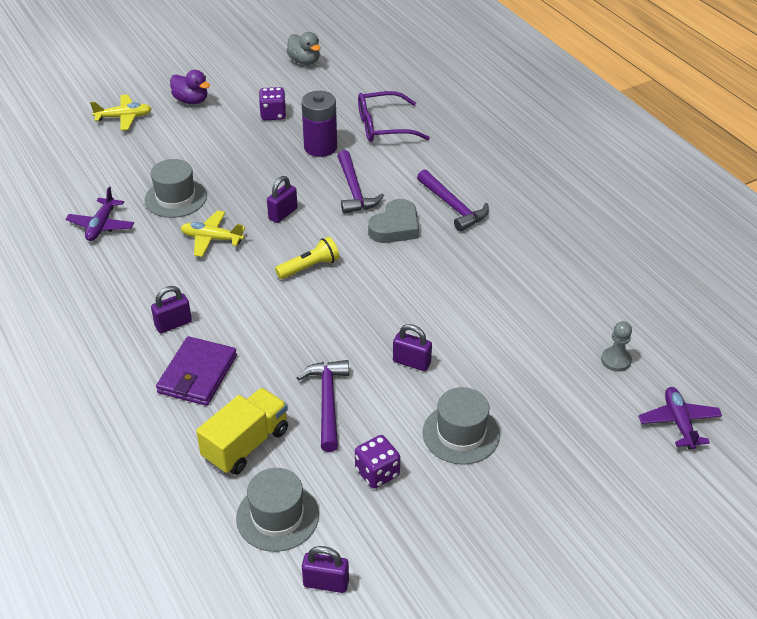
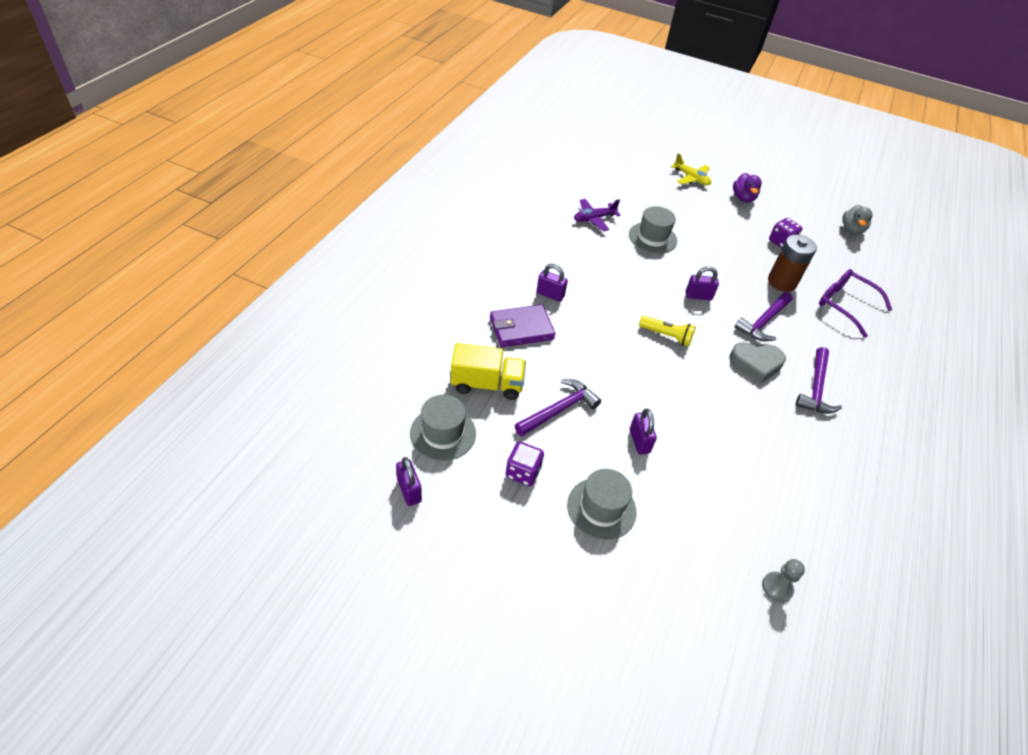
camera: 50 degrees right, 5 degrees up
(212, 239) = (638, 273): yellow plane -> none
(320, 147) = (782, 282): purple battery -> brown battery
(679, 422) = (757, 676): purple plane -> none

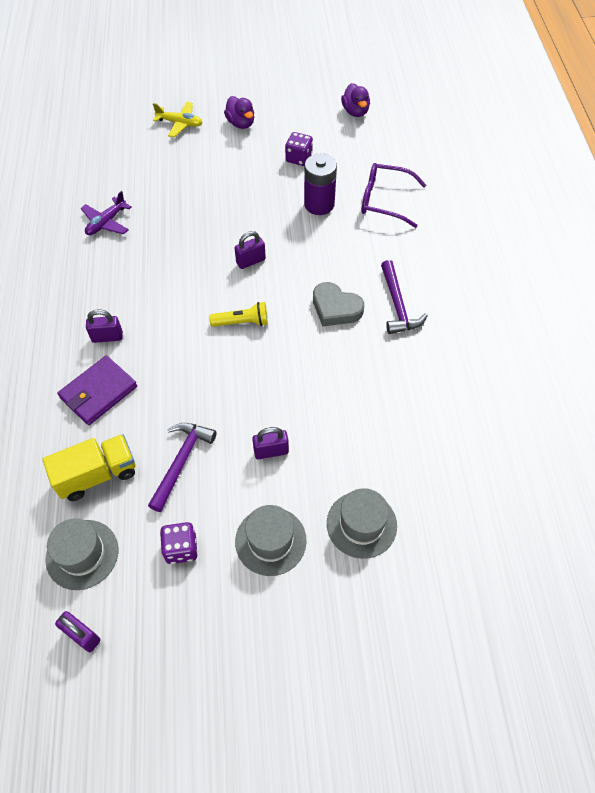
camera: 25 degrees left, 10 degrees up
(639, 441) = (271, 451): purple padlock -> purple padlock turned 60 degrees counterclockwise
(652, 238) = (176, 216): grey hat -> grey hat (361, 524)
(756, 364) = (335, 308): grey heart -> grey heart turned 60 degrees clockwise
(763, 322) = (322, 258): purple hammer -> none
(777, 587) = (450, 524): grey pawn -> none
(782, 282) = (319, 204): brown battery -> purple battery
(851, 230) = (355, 111): grey duck -> purple duck

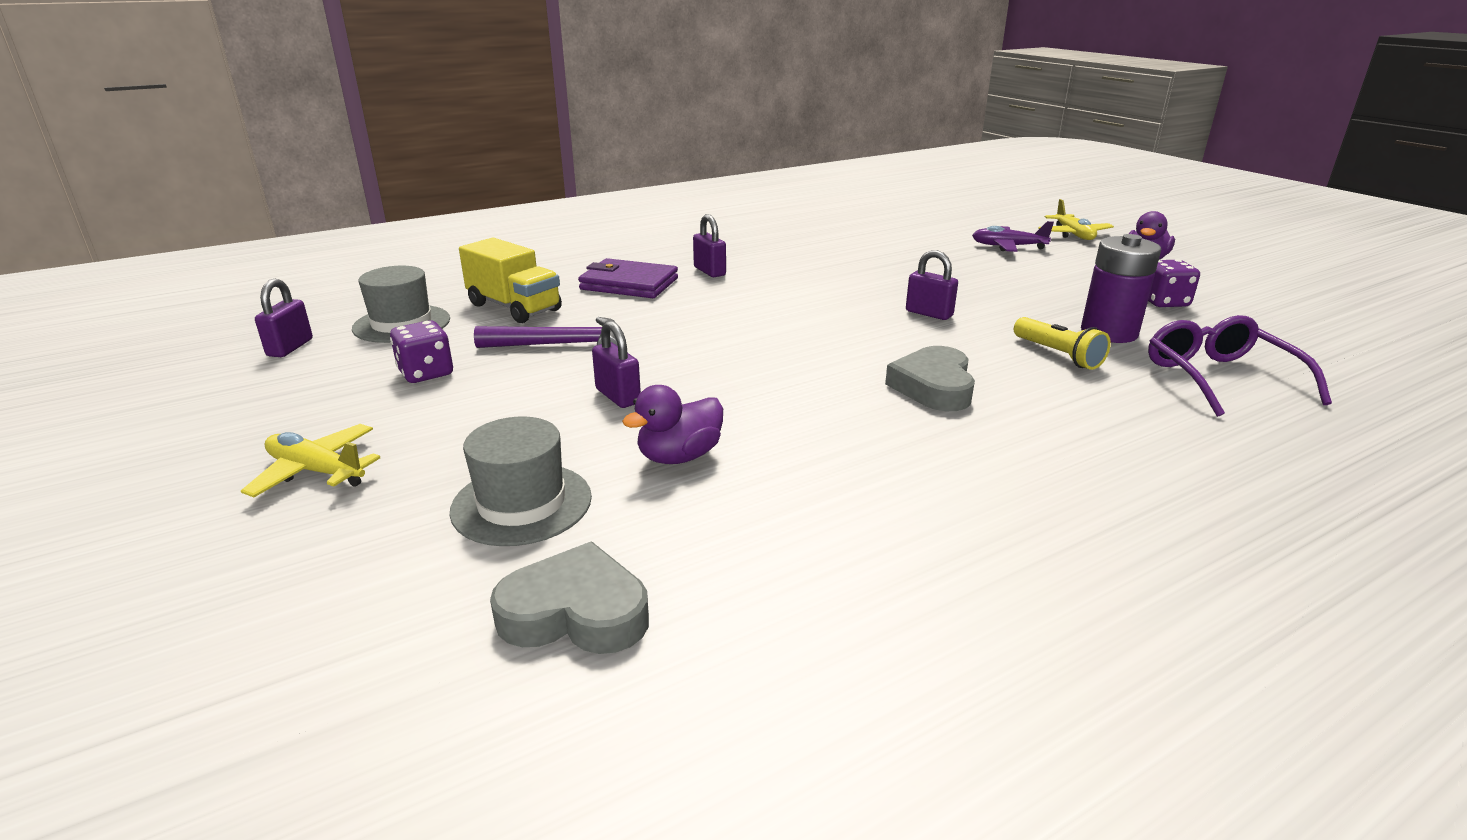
camera: 65 degrees right, 30 degrees down
(106, 222) = (866, 238): purple plane -> purple plane (1008, 247)
(242, 322) = (819, 330): yellow flashlight -> yellow flashlight (1058, 355)
(270, 541) = (459, 430): grey hat -> none
(283, 620) = (316, 471): none -> yellow plane
(355, 111) = (1344, 318): purple duck -> purple duck (679, 457)
(397, 305) = (1019, 438): purple hammer -> none
(451, 521) = (575, 612): none -> grey heart

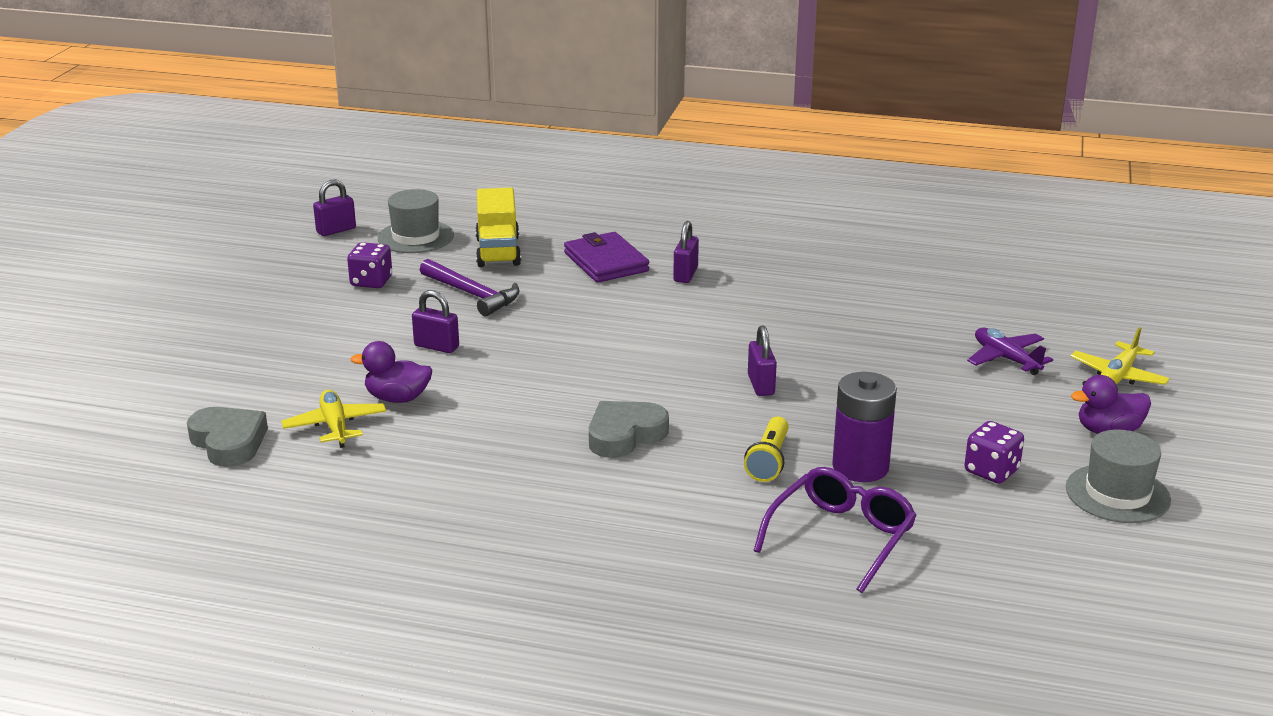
camera: 45 degrees right, 0 degrees up
(316, 471) = (239, 320): yellow plane -> yellow plane (335, 426)
(522, 504) = (289, 383): grey hat -> grey hat (1117, 494)
(618, 396) = (436, 346): purple padlock -> purple padlock turned 75 degrees counterclockwise

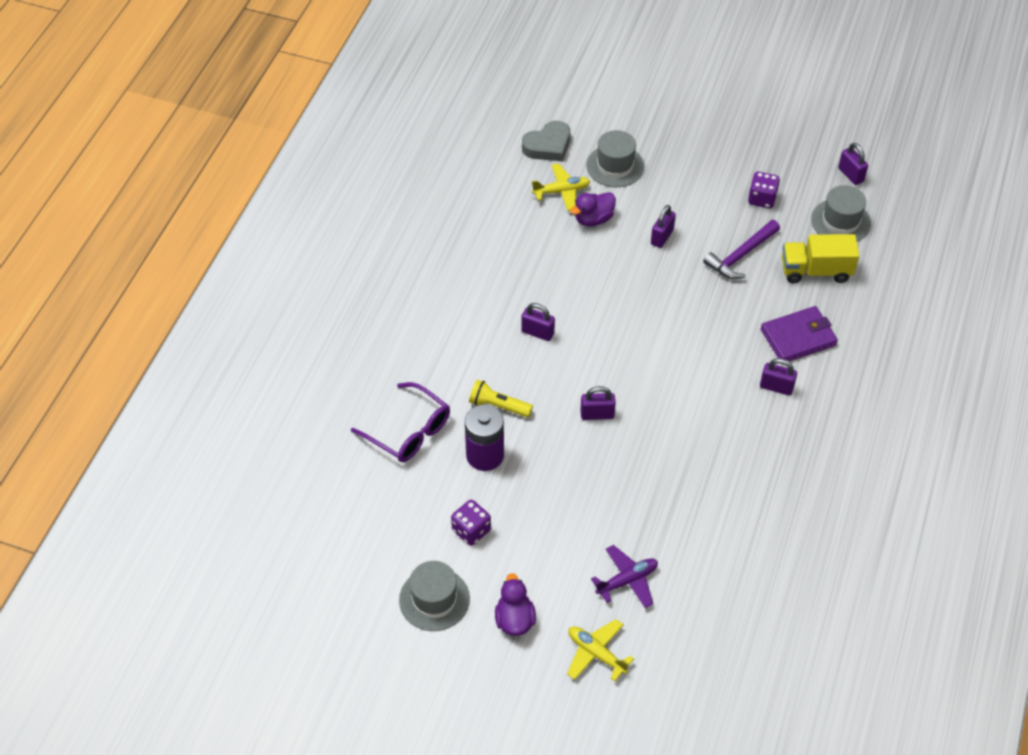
camera: 95 degrees right, 25 degrees up
(287, 384) = (615, 166): none -> grey hat
(397, 398) = (593, 219): purple duck -> purple duck turned 135 degrees counterclockwise
(625, 435) = (537, 332): grey heart -> purple padlock

